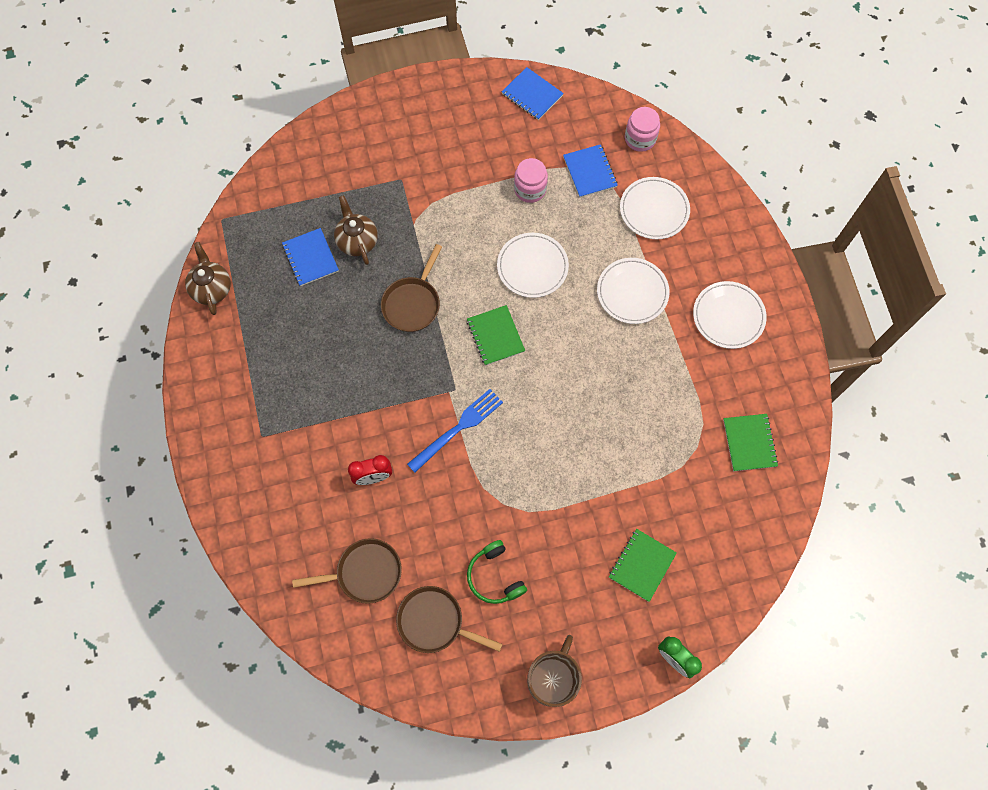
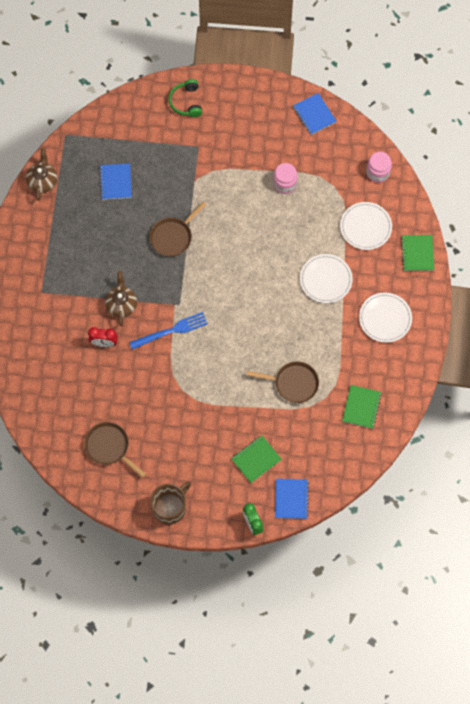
camera: 20 degrees right, 0 degrees up
(357, 241) = (151, 181): brown teapot -> brown teapot (121, 305)
(364, 573) = (76, 401): brown pan -> brown pan (293, 383)
(495, 336) = (220, 278): green notebook -> green notebook (417, 253)
(495, 576) = (158, 433): green headphones -> green headphones (186, 102)
(532, 267) = (264, 239): white plate -> none
(589, 172) = (332, 185): blue notebook -> blue notebook (291, 499)

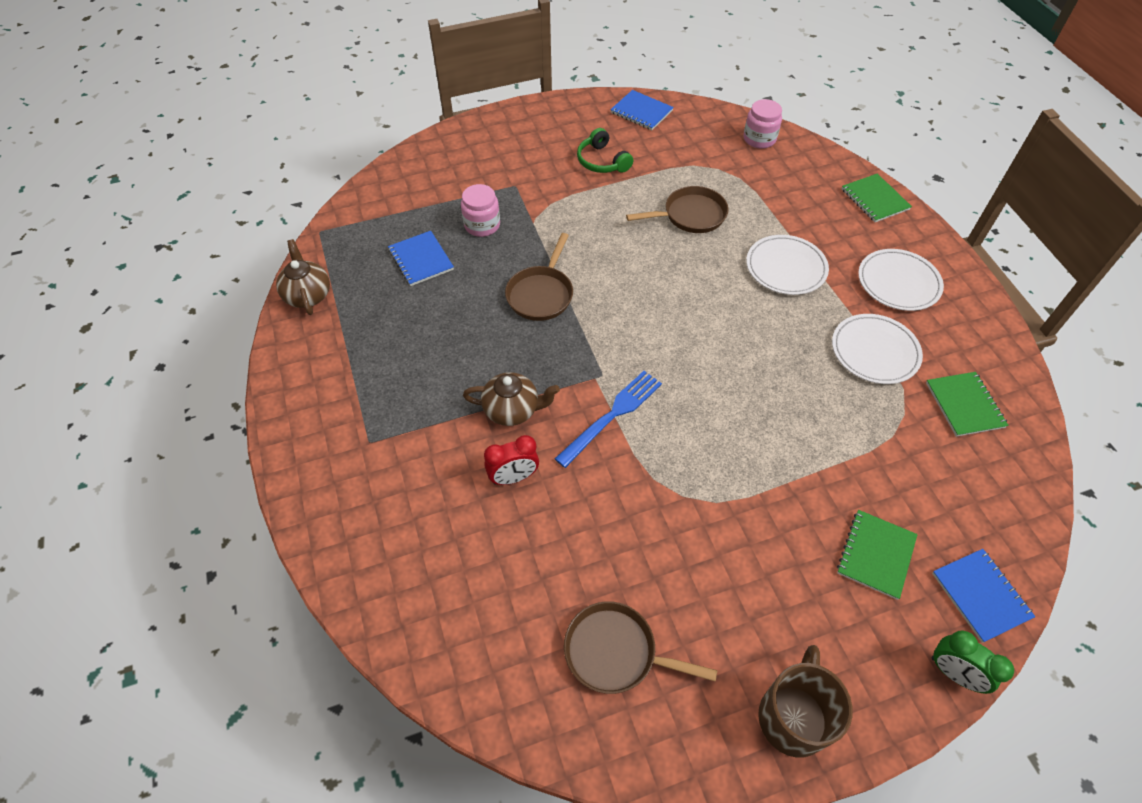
camera: 25 degrees left, 15 degrees down
(121, 305) = (512, 410): brown teapot -> brown teapot turned 120 degrees clockwise
(186, 102) = (472, 148): green headphones -> green headphones (602, 161)
(284, 183) = (654, 186): pink jar -> pink jar (482, 225)
(293, 383) = (844, 414): brown pan -> brown pan (690, 215)
(365, 227) = (789, 195): white plate -> white plate (874, 351)

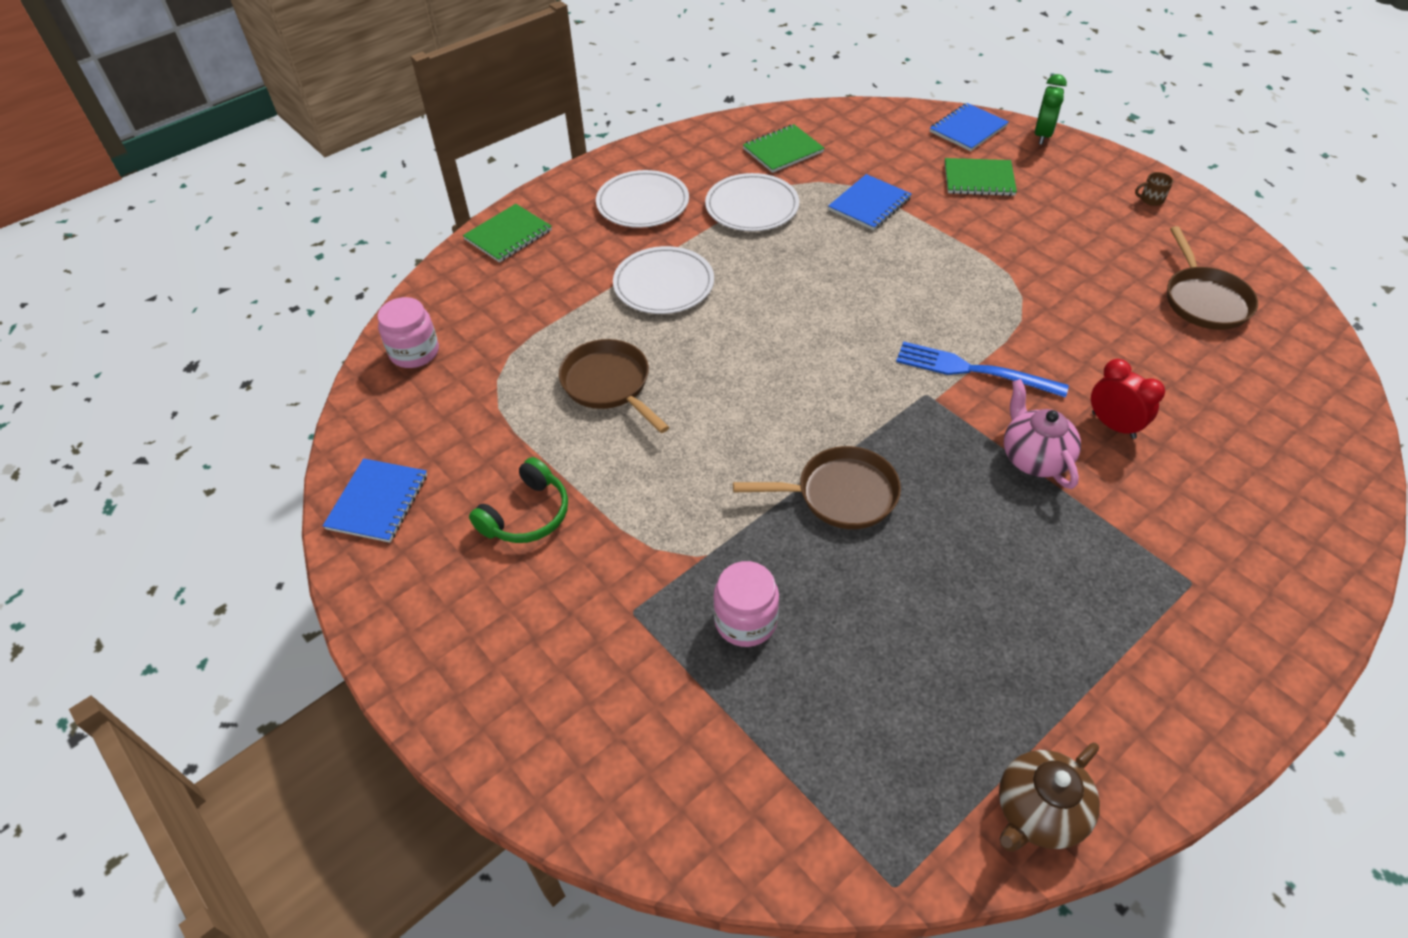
camera: 110 degrees left, 5 degrees down
(421, 259) = (864, 674): blue notebook -> blue notebook (869, 204)
(512, 410) = (1034, 458): brown teapot -> pink teapot
(793, 717) = (1151, 199): brown mug -> brown mug, size x0.40

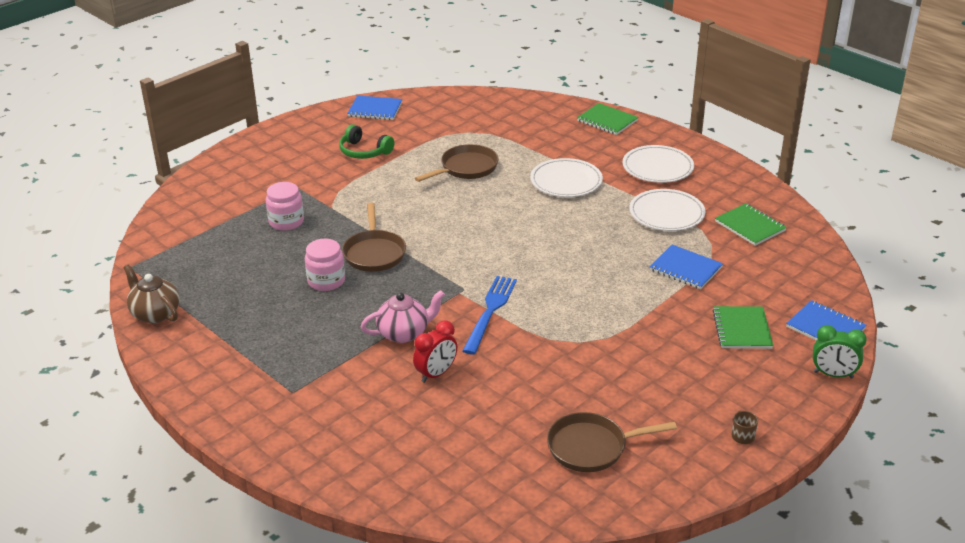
camera: 85 degrees right, 15 degrees down
(414, 352) = (489, 104): pink jar -> pink jar (326, 281)

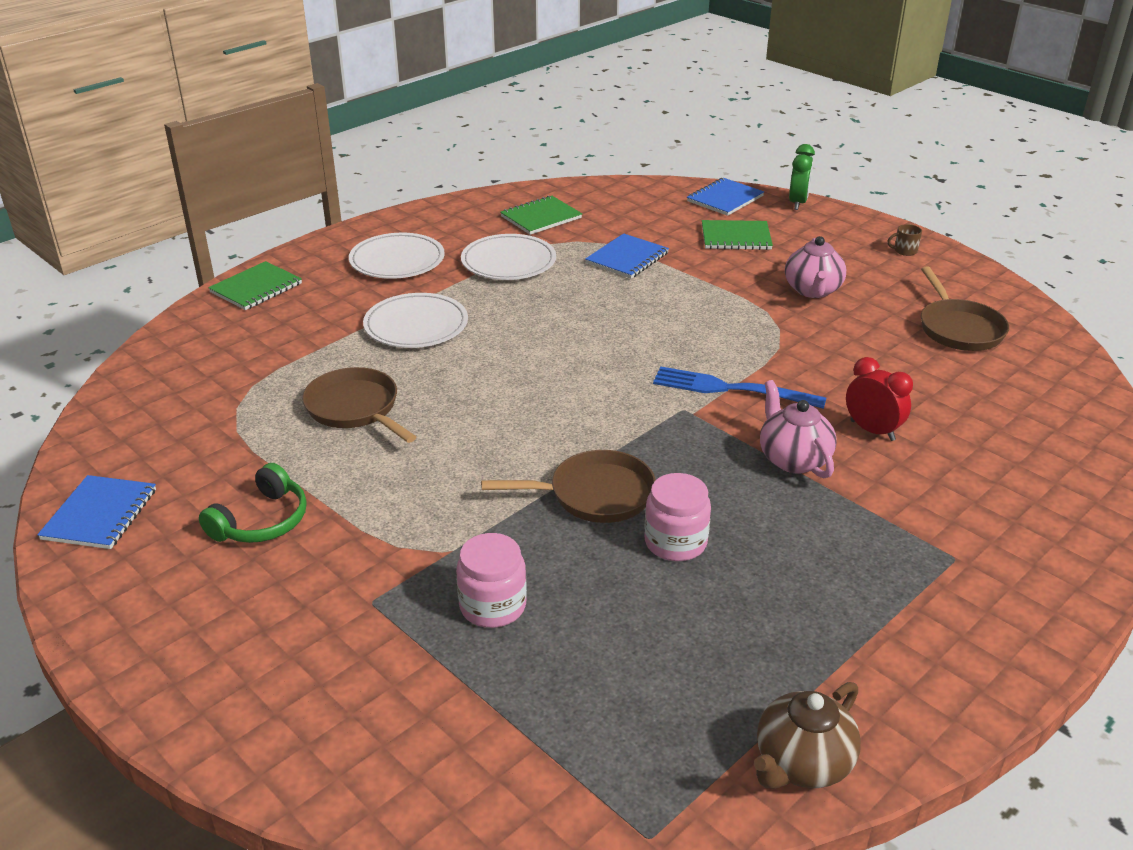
camera: 90 degrees left, 0 degrees up
(648, 366) = (812, 290): none -> pink teapot

